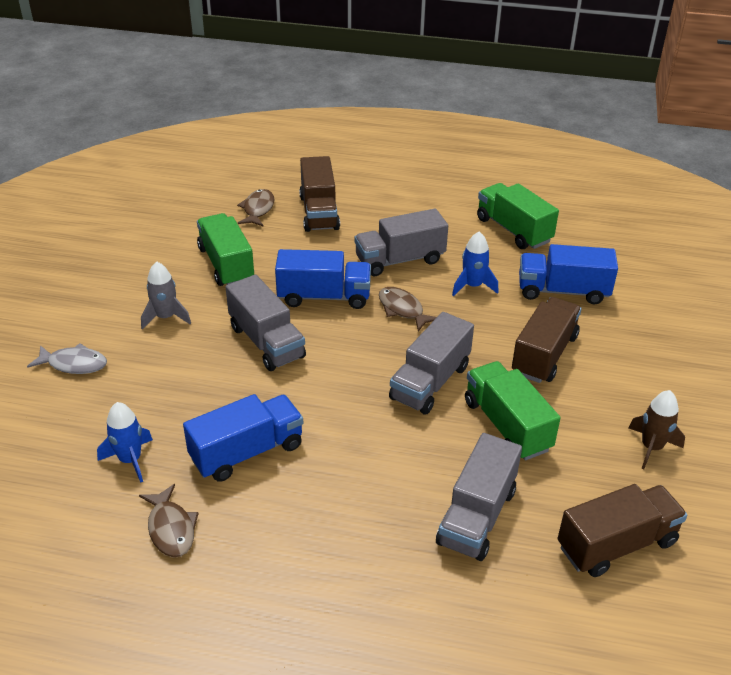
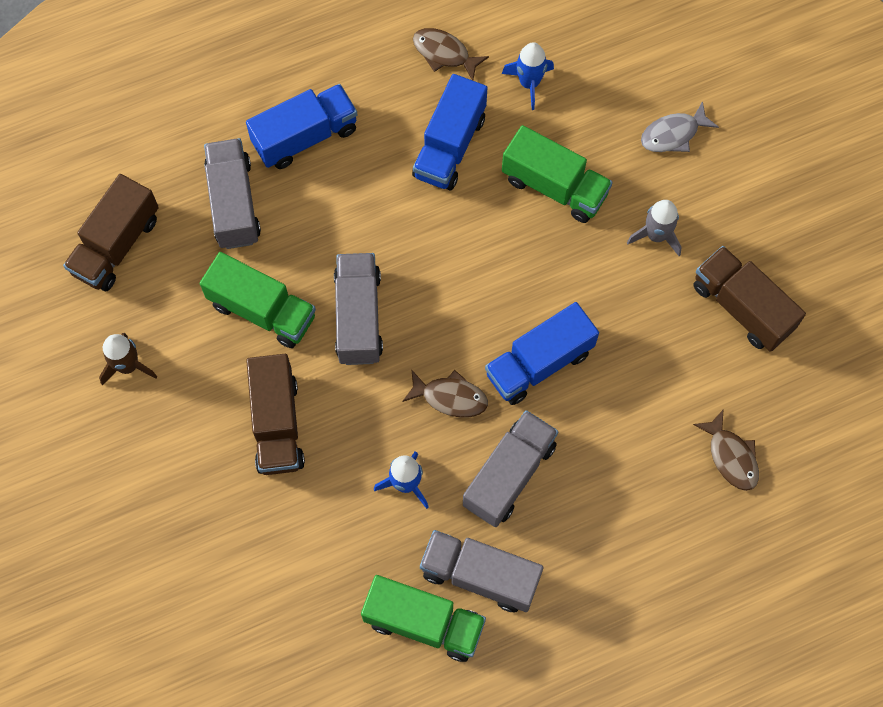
camera: 145 degrees right, 30 degrees up
(226, 264) = (674, 343): green truck -> green truck (554, 186)
(266, 342) = (539, 268): grey truck -> grey truck (480, 575)
(319, 212) = (661, 500): brown truck -> brown truck (742, 307)
(562, 291) = (309, 540): blue truck -> blue truck (305, 137)

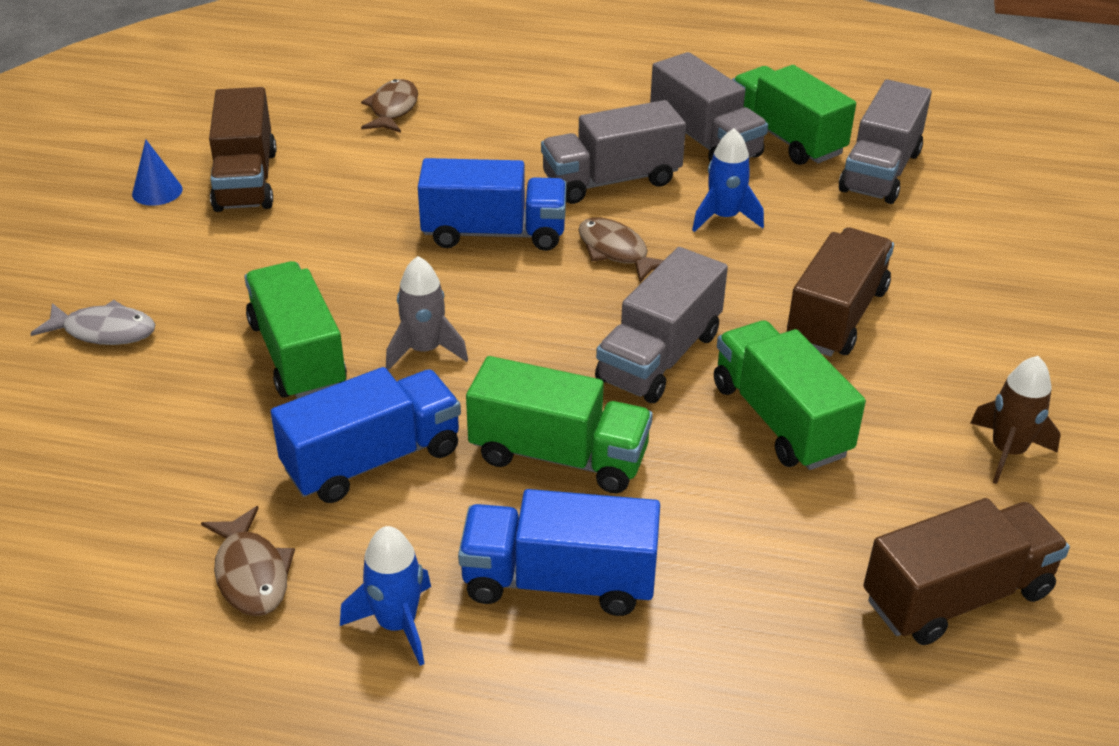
camera: 145 degrees left, 30 degrees down
(234, 203) = (735, 554): grey truck -> grey truck (880, 171)
(360, 209) = (559, 456): none -> green truck
(529, 83) = (189, 472): blue rocket -> blue rocket (397, 624)
(656, 235) = (248, 263): grey rocket -> grey rocket (424, 350)
(782, 258) = (157, 191): none -> blue cone

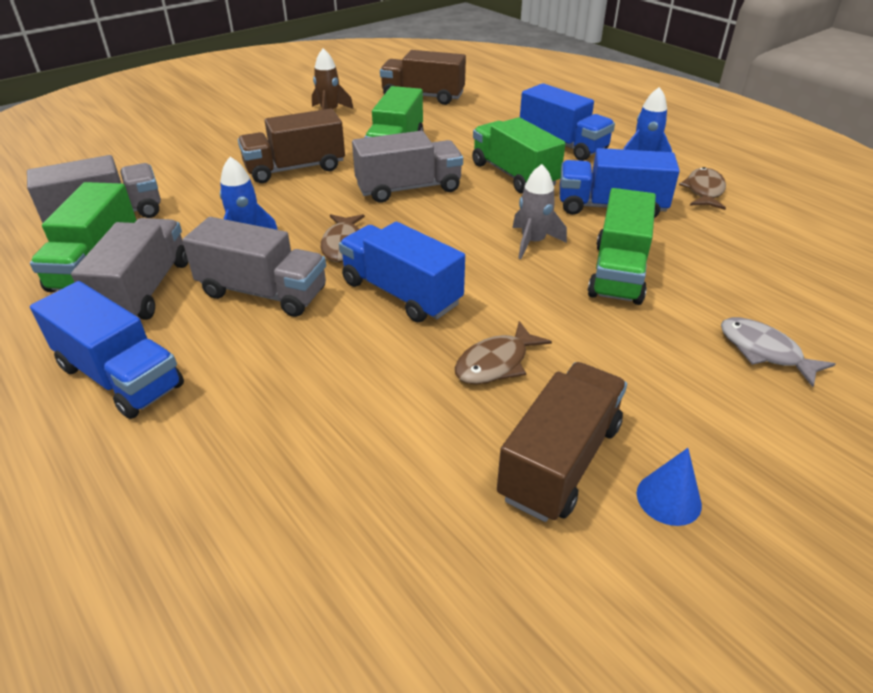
camera: 140 degrees left, 0 degrees up
(392, 109) = (317, 486): brown fish -> brown fish (496, 363)
(606, 97) = (120, 376): none -> blue truck

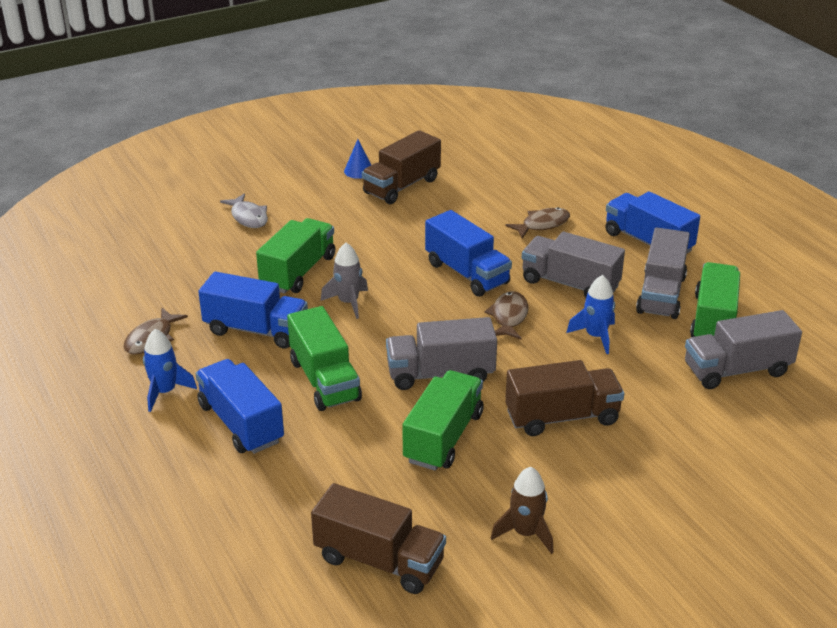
camera: 170 degrees left, 5 degrees down
(496, 363) = (416, 227): brown fish -> brown fish (542, 225)

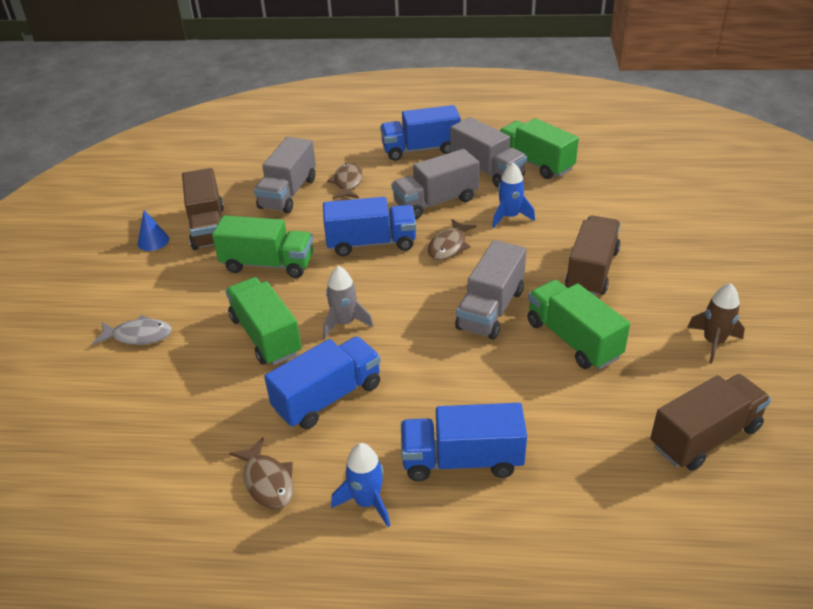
camera: 55 degrees left, 5 degrees up
(324, 380) = (443, 380): green truck -> green truck (268, 264)
(509, 317) = (449, 246): brown fish -> brown fish turned 105 degrees counterclockwise
(737, 370) = (596, 177): grey truck -> grey truck (288, 193)

